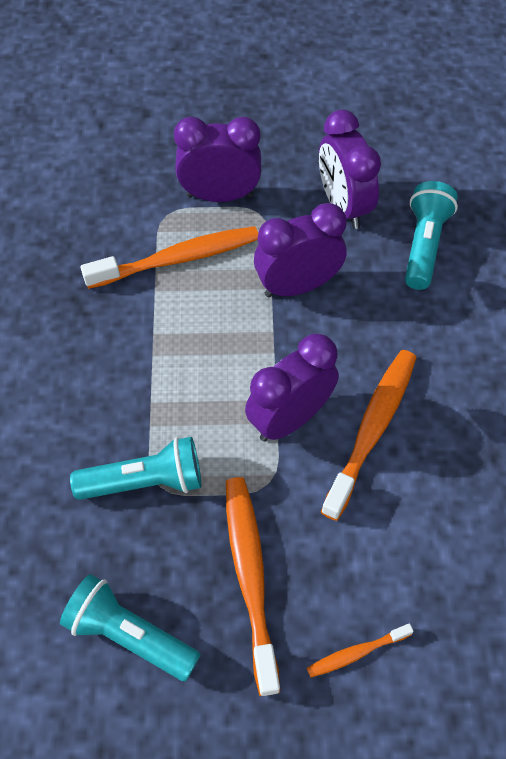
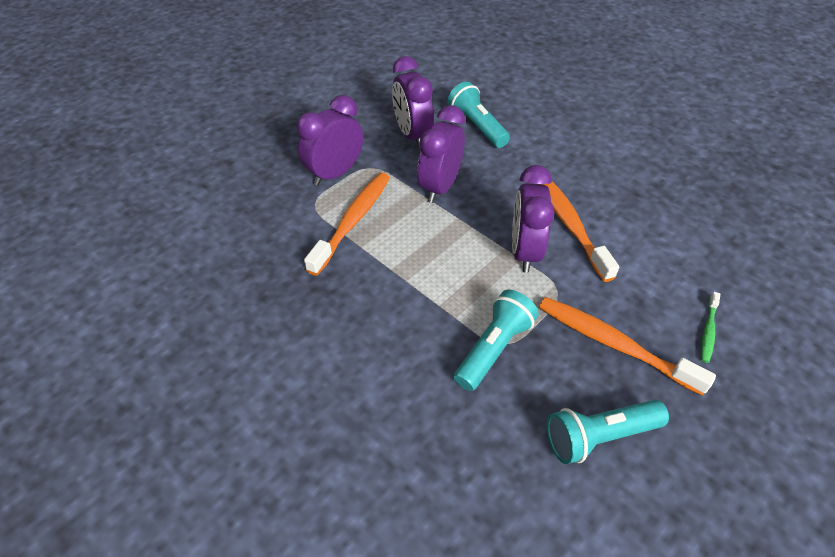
camera: 45 degrees left, 10 degrees down
(343, 206) = (412, 135): purple clock -> purple clock turned 45 degrees clockwise
(356, 653) = (708, 331): orange toothbrush -> green toothbrush

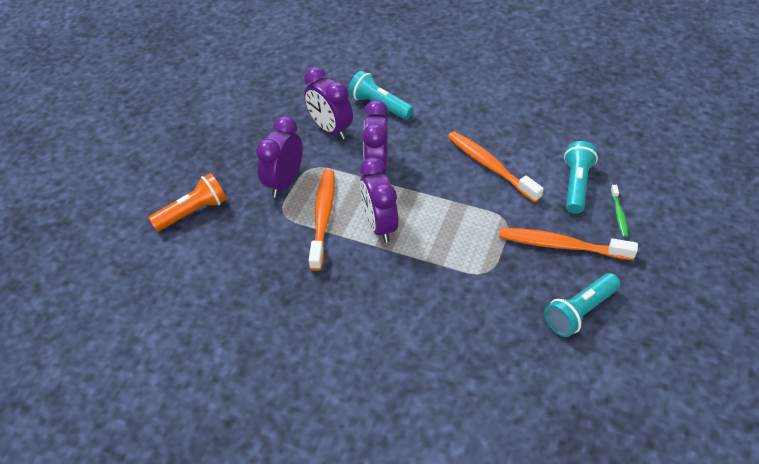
camera: 20 degrees left, 0 degrees up
(228, 175) = (193, 212): none -> orange flashlight
(494, 348) = (481, 278): turquoise flashlight -> turquoise flashlight (576, 185)
(524, 251) = (467, 198): purple clock -> purple clock (379, 225)

